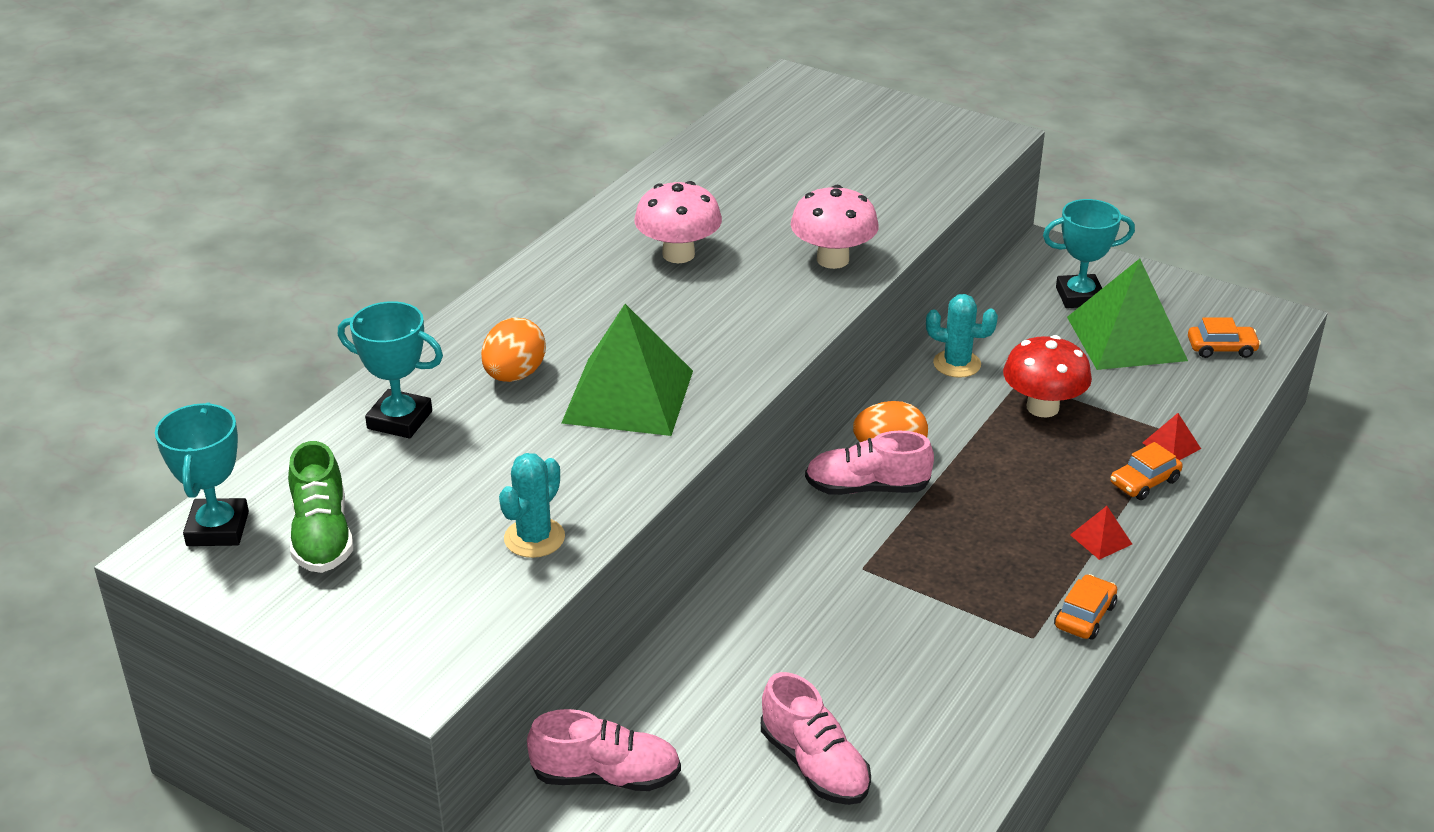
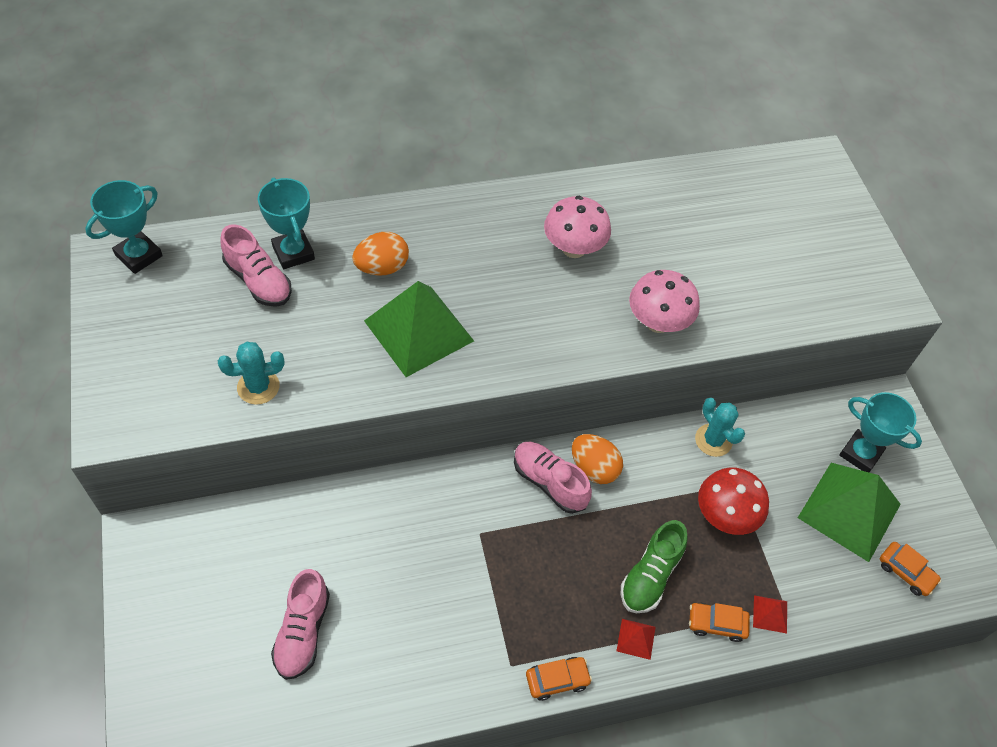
camera: 40 degrees right, 20 degrees up
(322, 536) = (173, 299): green shoe -> green shoe (650, 576)
(606, 776) = (207, 542): pink shoe -> pink shoe (258, 281)

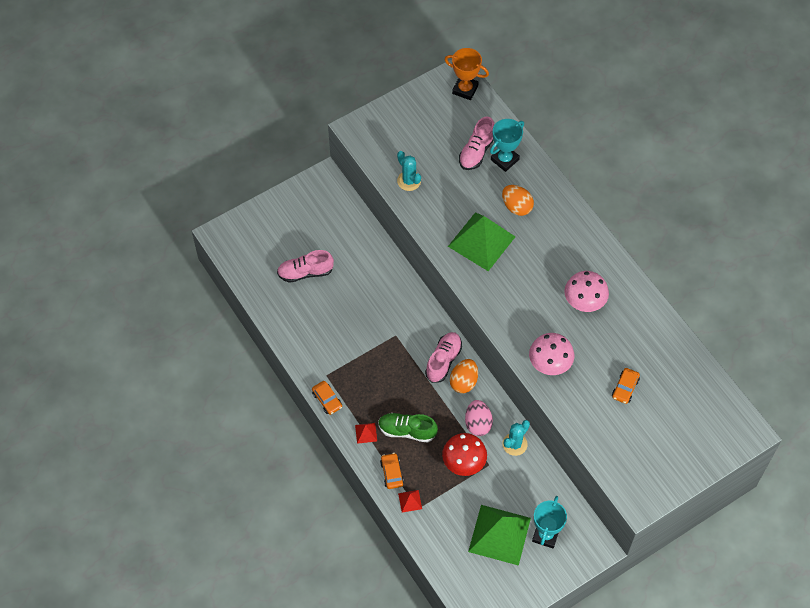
camera: 75 degrees right, 5 degrees up
(139, 255) = (465, 89): turquoise trophy -> orange trophy
(667, 475) = (478, 423): none -> pink egg
(906, 572) = (470, 575): orange car -> orange car (625, 388)

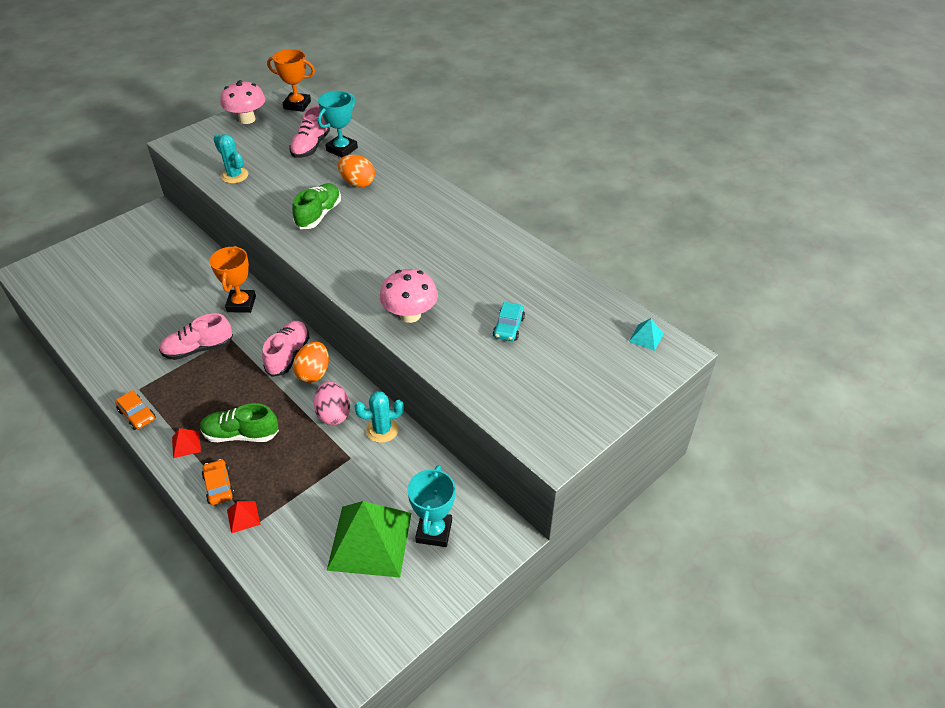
camera: 10 degrees left, 15 degrees down
(305, 272) = (124, 293): pink shoe -> pink shoe (198, 349)
(404, 300) = (241, 304): none -> orange trophy
(464, 462) = (317, 460): red mushroom -> none
(481, 241) = (319, 215): green pyramid -> green shoe
(514, 444) = (382, 430): turquoise cactus -> turquoise cactus turned 45 degrees clockwise
(584, 302) = (445, 252): pink mushroom -> pink mushroom (247, 119)
(625, 388) = (508, 327): orange car -> turquoise car
(730, 415) = (646, 337): none -> turquoise pyramid

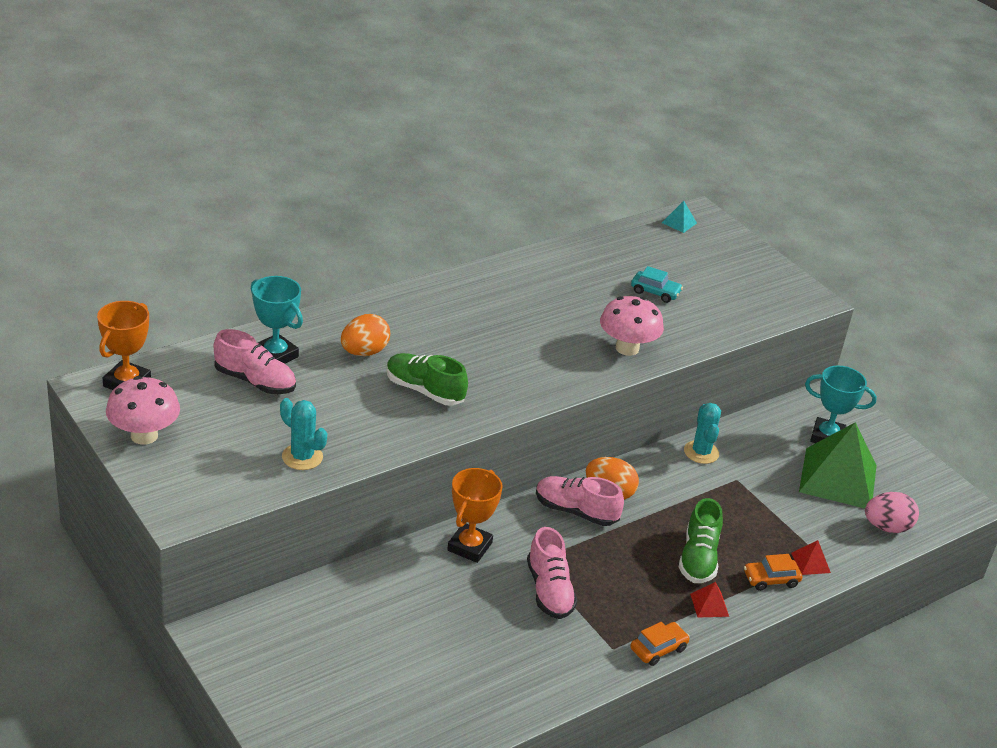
camera: 85 degrees left, 10 degrees down
(234, 176) = (302, 457): turquoise cactus -> turquoise cactus turned 75 degrees clockwise
(241, 304) = (469, 546): orange trophy -> orange trophy turned 75 degrees counterclockwise
(333, 414) = (675, 484): pink egg -> pink egg (887, 527)

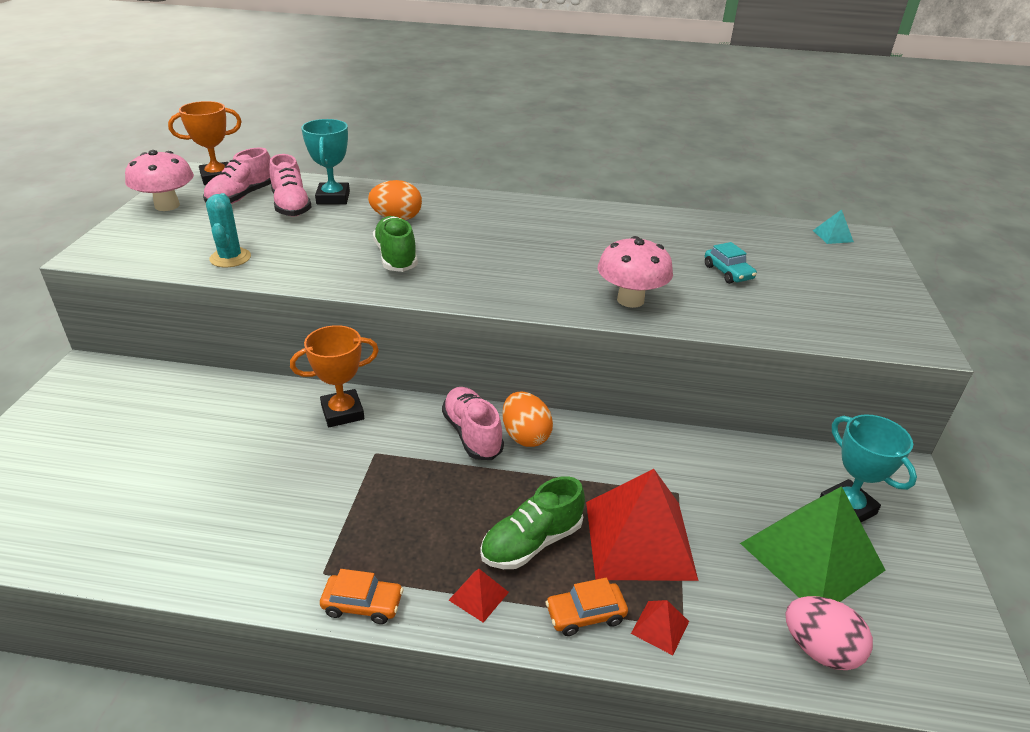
camera: 45 degrees right, 0 degrees up
(549, 590) = (349, 484): pink shoe -> pink shoe (242, 197)
(701, 452) = (669, 449): turquoise cactus -> none
(749, 521) = (639, 539): none -> red pyramid
(771, 579) = (585, 614): orange car -> orange car turned 45 degrees counterclockwise

